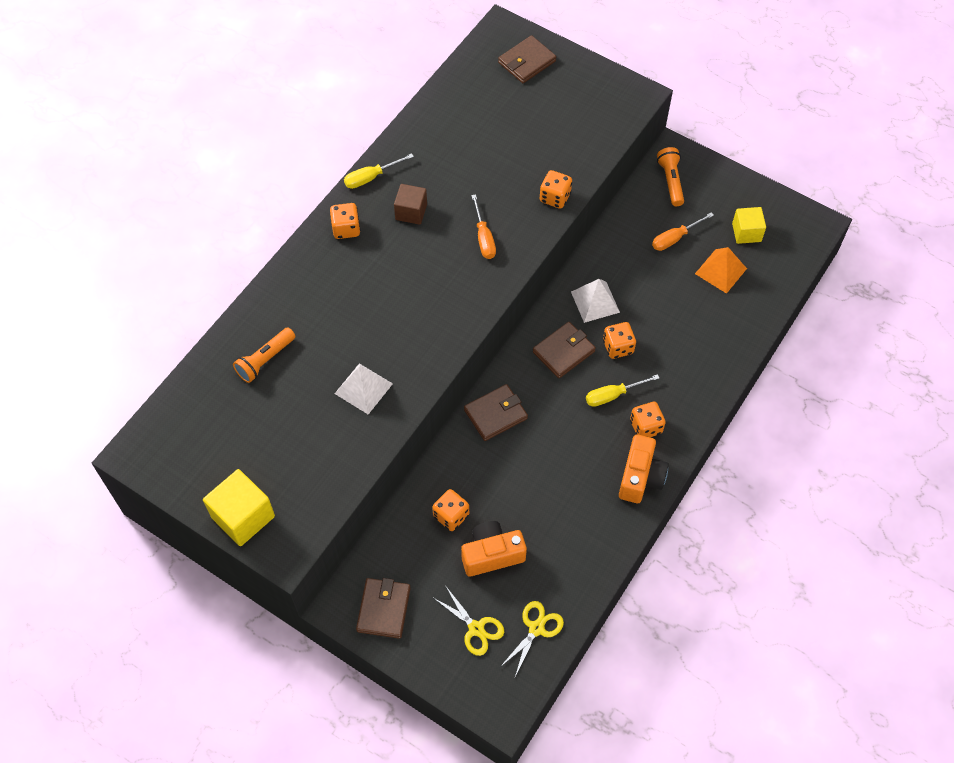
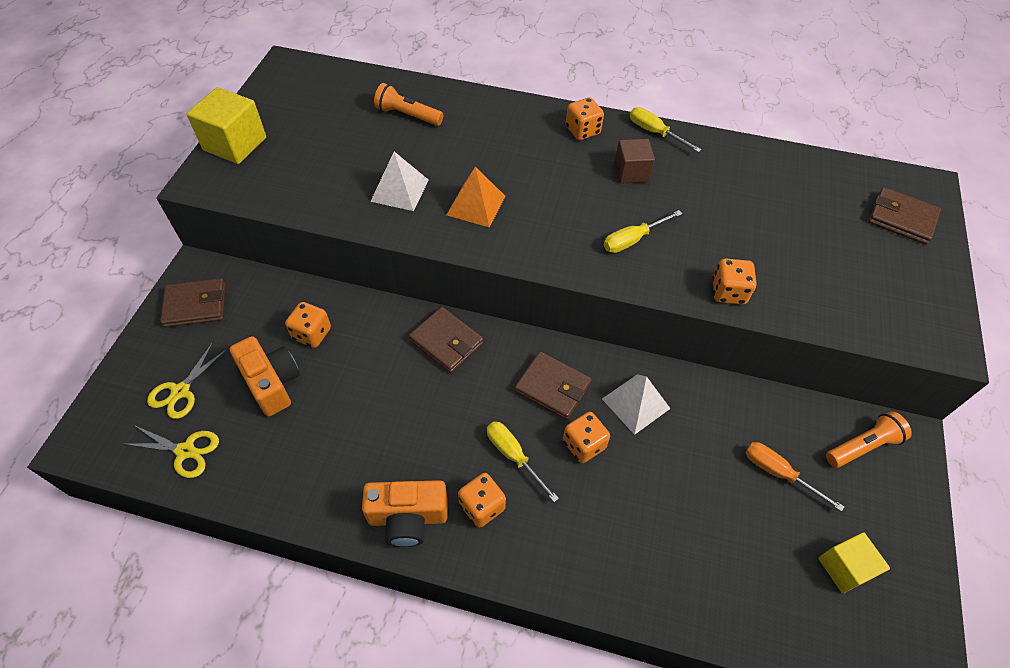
camera: 70 degrees right, 5 degrees down
(484, 238) = (633, 240): orange screwdriver -> yellow screwdriver
(720, 271) = (761, 546): orange pyramid -> orange pyramid (476, 205)

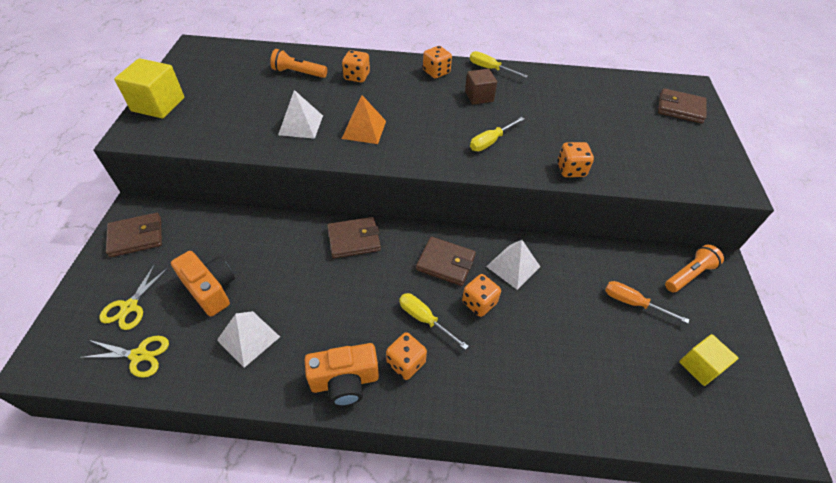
camera: 10 degrees left, 5 degrees down
(306, 449) = (248, 338): none -> white pyramid
(312, 334) = (240, 247): orange dice -> orange dice (357, 76)
(446, 342) = (354, 240): brown wallet -> brown wallet turned 45 degrees counterclockwise

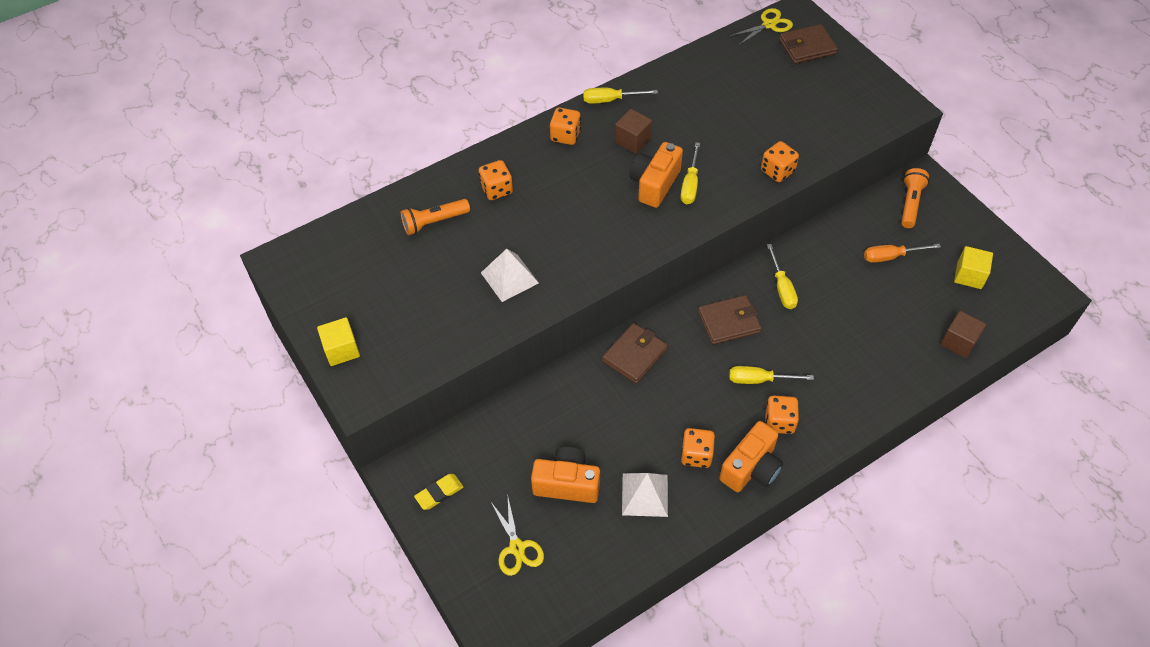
camera: 35 degrees left, 5 degrees up
(136, 237) = (439, 493): brown wallet -> yellow eraser
(139, 355) = (576, 572): yellow scissors -> yellow scissors (769, 25)
(158, 104) = (341, 350): yellow cube -> yellow cube, size x0.65
(364, 129) = (571, 244): orange pyramid -> none
(464, 127) = (654, 184): none -> orange camera
(479, 303) = (785, 337): orange dice -> orange dice (696, 455)
(513, 266) = (782, 287): white pyramid -> yellow screwdriver
(638, 416) = (958, 342): none -> brown cube

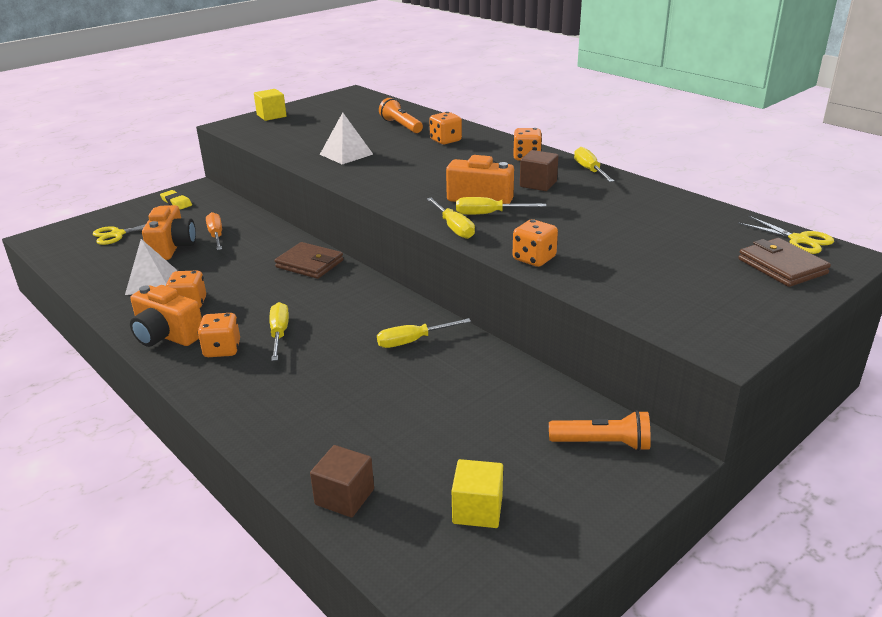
camera: 80 degrees right, 25 degrees down
(713, 211) = (454, 228): none -> yellow screwdriver
(729, 322) = (357, 310): brown wallet -> none
(891, 256) = (490, 426): orange screwdriver -> orange screwdriver (216, 235)

